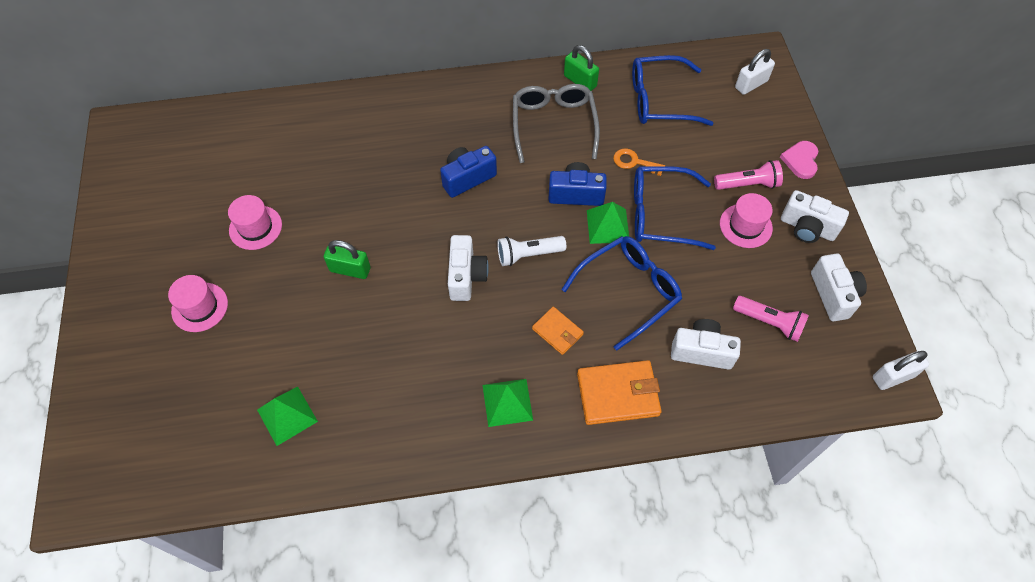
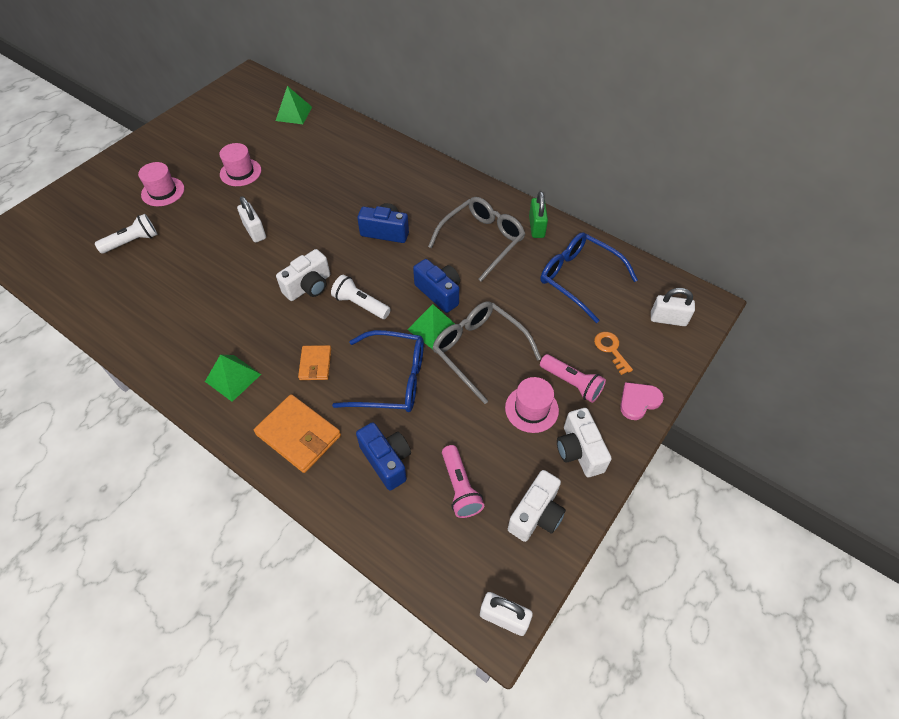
camera: 45 degrees right, 5 degrees down
(240, 377) = (132, 242): none -> white flashlight
(287, 415) = (124, 280): green pyramid -> green pyramid (293, 113)
(350, 269) = (255, 231): green padlock -> white padlock
(634, 162) = (505, 303): orange key -> orange key (611, 349)
(661, 214) = (479, 351): blue glasses -> grey glasses
(701, 351) = (387, 461): white camera -> blue camera

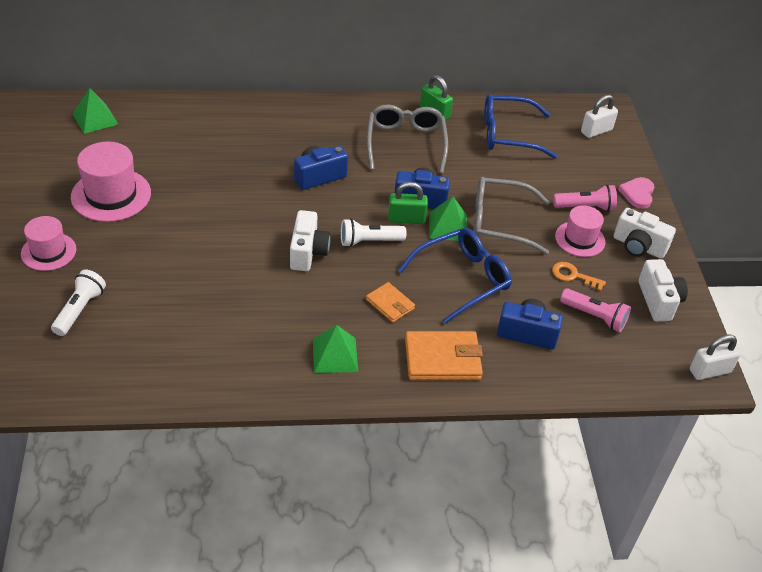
camera: 45 degrees left, 10 degrees down
(240, 172) = (111, 195): pink hat -> pink hat, size x1.55
(255, 231) = (197, 236): white padlock -> none
(408, 303) = (406, 219): none -> green padlock
(611, 349) = (584, 171): orange key -> orange key (573, 276)

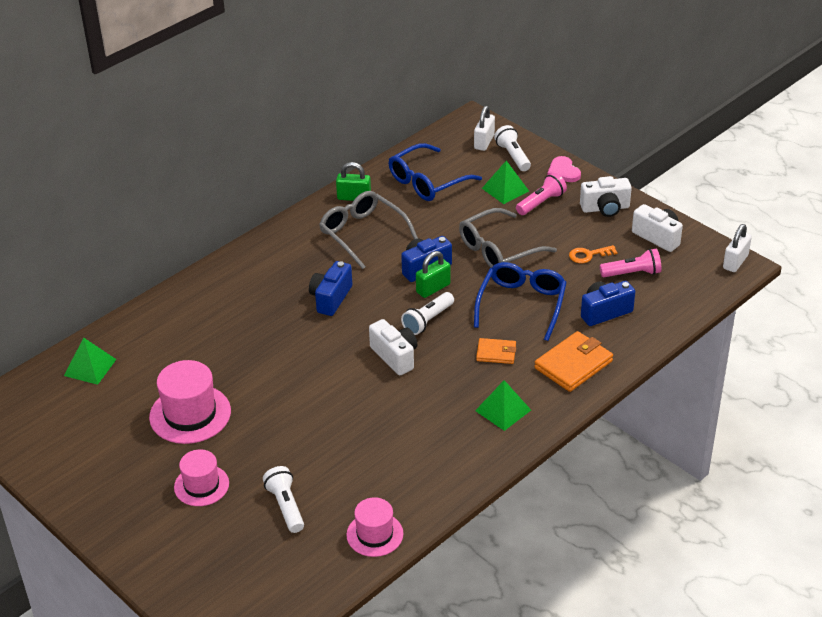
camera: 35 degrees left, 5 degrees down
(448, 226) = (467, 275): green pyramid -> green pyramid (505, 189)
(580, 239) = (563, 227): pink hat -> pink hat (374, 534)
(607, 156) = (513, 156): none -> white flashlight

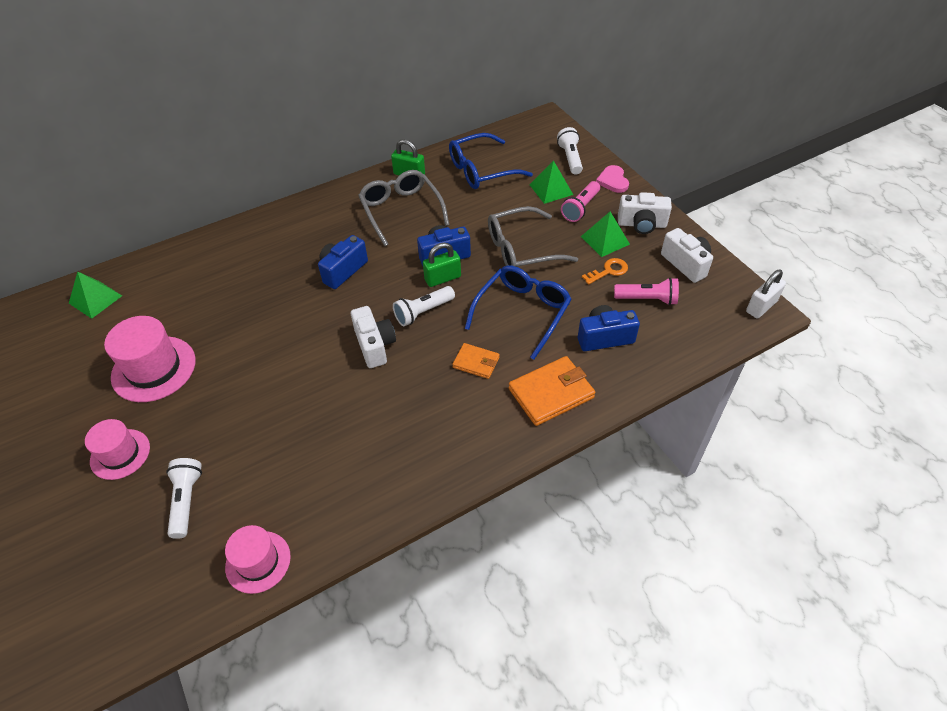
camera: 15 degrees right, 10 degrees up
(484, 142) = (548, 141): white padlock -> none
(503, 410) = (457, 433): green pyramid -> green pyramid (605, 240)
(541, 203) = (580, 208): pink flashlight -> pink flashlight turned 150 degrees clockwise
(588, 255) = (608, 271): orange key -> orange key turned 150 degrees clockwise

